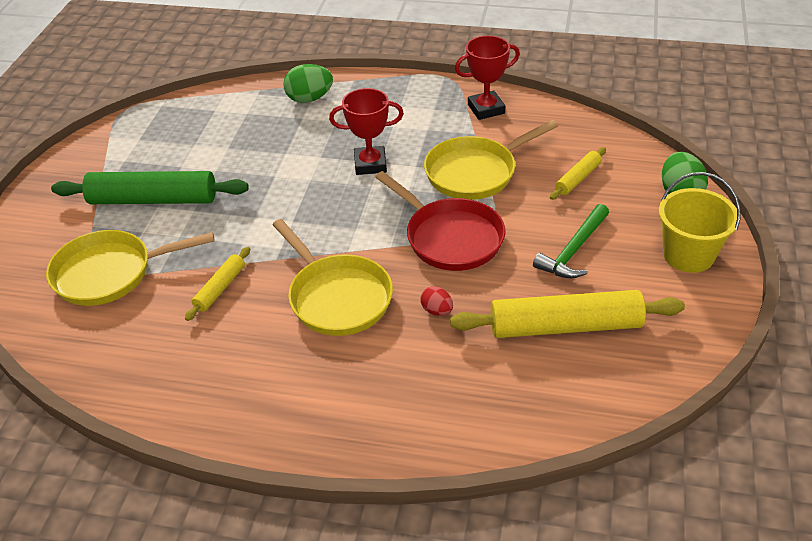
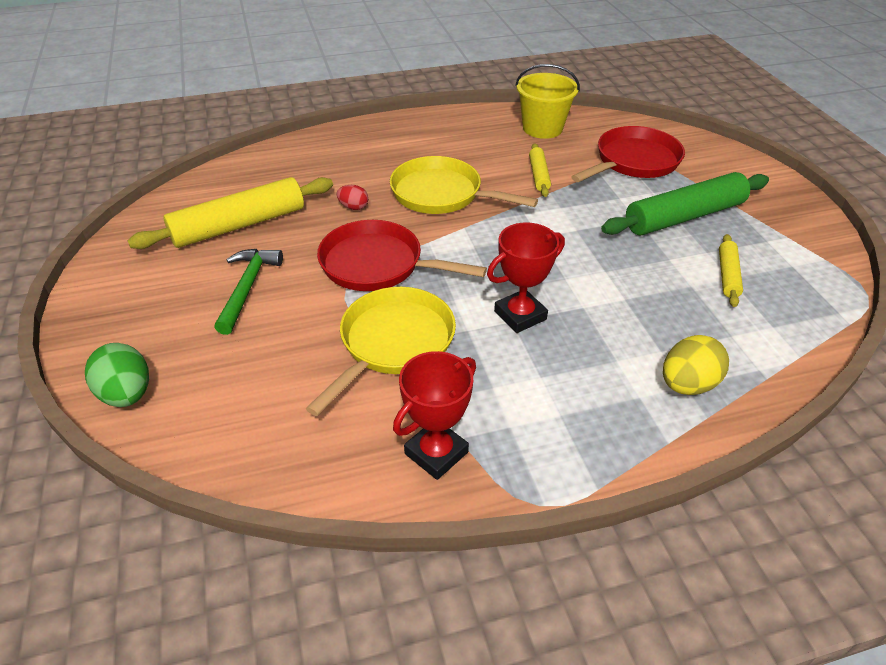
camera: 150 degrees right, 0 degrees up
(110, 273) = (633, 161): yellow pan -> red pan
(309, 99) = (687, 384): green egg -> yellow egg
(578, 179) = (263, 374): yellow rolling pin -> yellow rolling pin (727, 275)
(688, 255) = (121, 318): yellow bucket -> yellow bucket (542, 128)

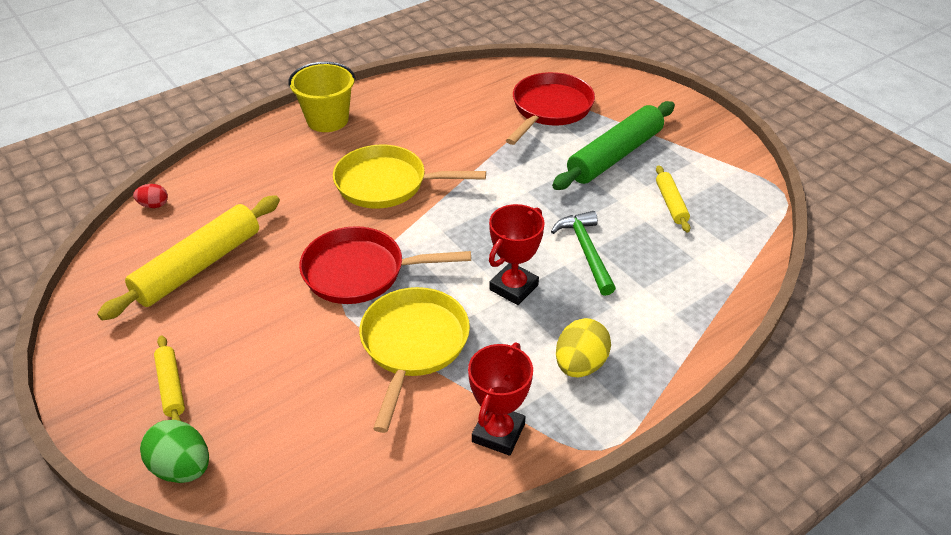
camera: 20 degrees left, 0 degrees up
(247, 288) = (244, 329): green hammer -> green hammer (586, 251)
(353, 207) = (307, 218): red egg -> red egg (154, 205)
(538, 175) = (469, 143): yellow rolling pin -> yellow rolling pin (171, 386)
(542, 128) = (451, 91): yellow bucket -> yellow bucket (327, 120)
(687, 384) = (675, 311): yellow egg -> yellow egg (580, 365)

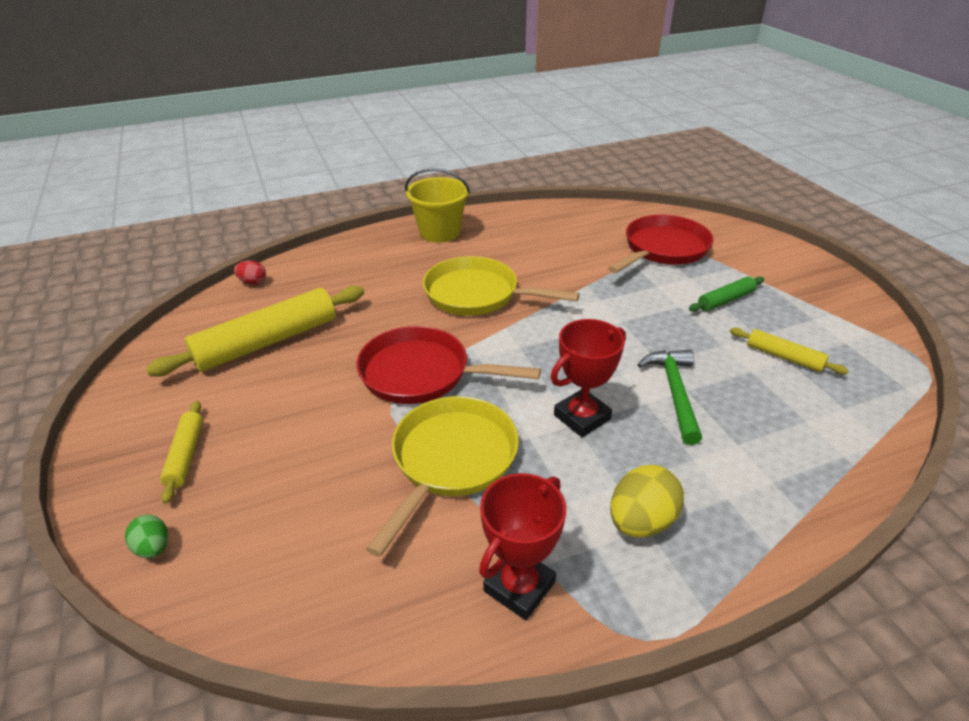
camera: 15 degrees right, 5 degrees down
(182, 468) = (153, 548): green egg -> green egg, size x0.57
(614, 155) = (725, 300): green rolling pin -> green rolling pin, size x0.50
(670, 203) = (784, 357): yellow rolling pin -> yellow rolling pin turned 60 degrees counterclockwise

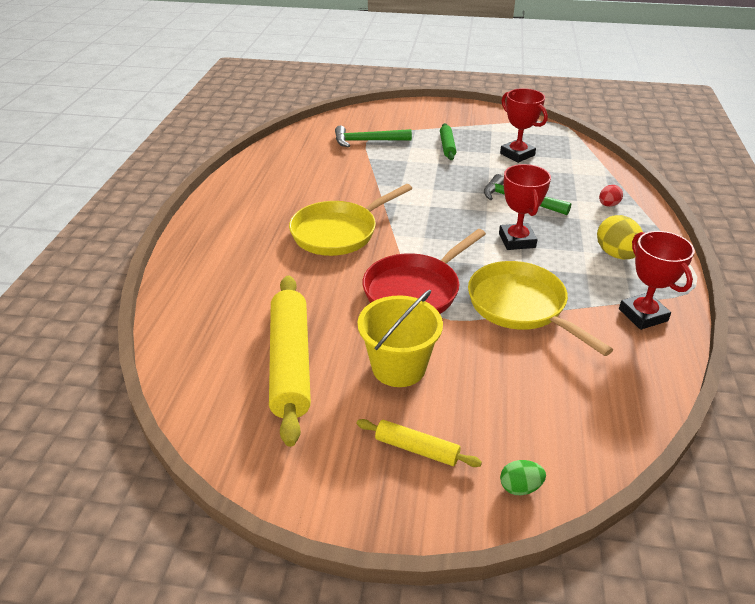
camera: 60 degrees left, 0 degrees up
(253, 282) = (171, 351): red egg -> red egg (608, 205)
(440, 232) = (221, 219): yellow bucket -> yellow bucket (398, 367)
(663, 249) = (367, 141): red pan -> green hammer
(784, 357) = (517, 154): yellow rolling pin -> red trophy

